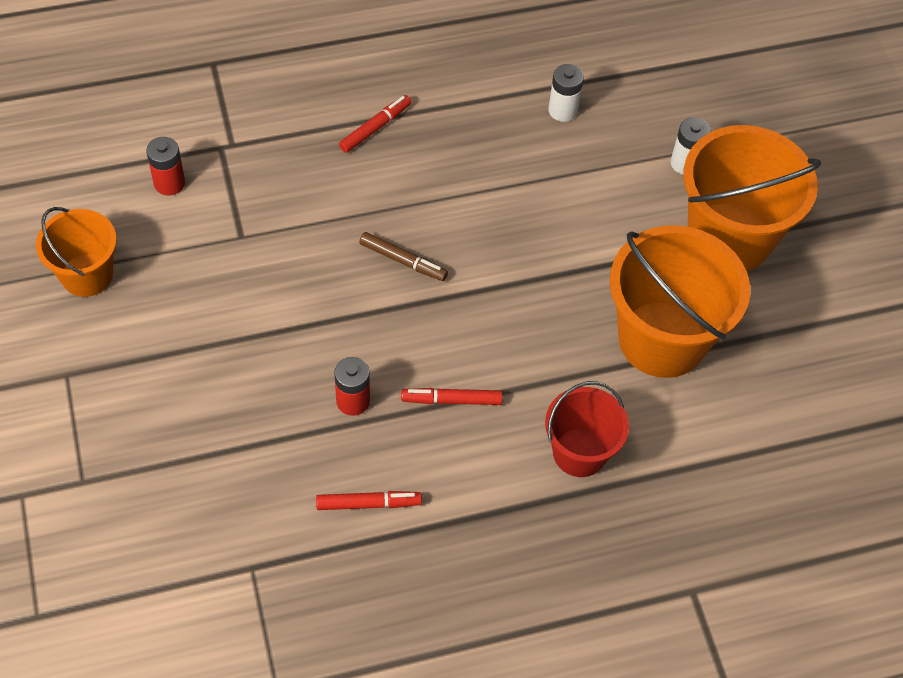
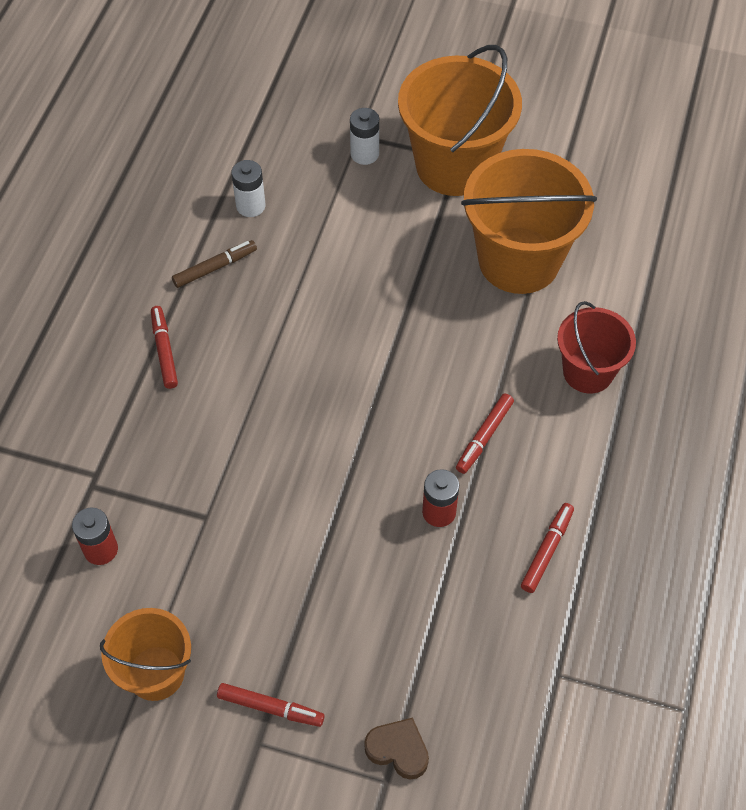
camera: 55 degrees left, 0 degrees up
(101, 367) = (270, 707): none -> red marker
(114, 477) = (398, 750): none -> brown heart
(403, 261) = (321, 401): brown marker -> brown marker (215, 268)

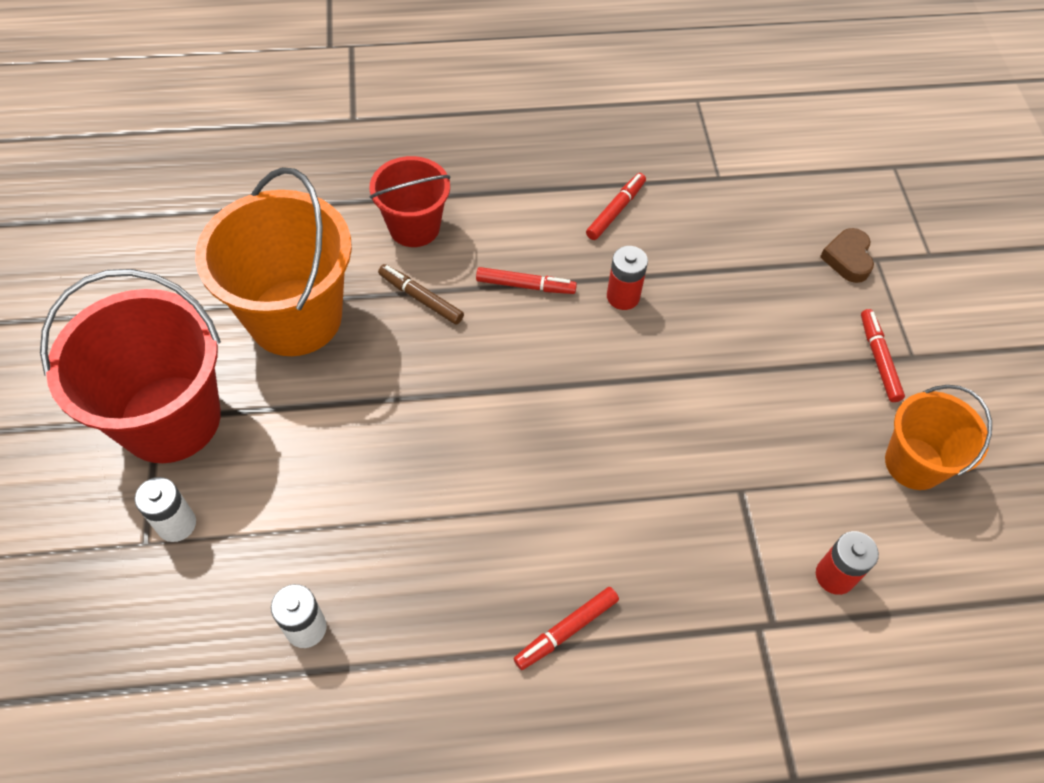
camera: 115 degrees left, 0 degrees up
(215, 268) = (421, 628): brown marker -> brown marker (421, 298)
(454, 165) = (170, 419): orange bucket -> red bucket
(547, 550) = (615, 210): red marker -> red marker turned 120 degrees clockwise

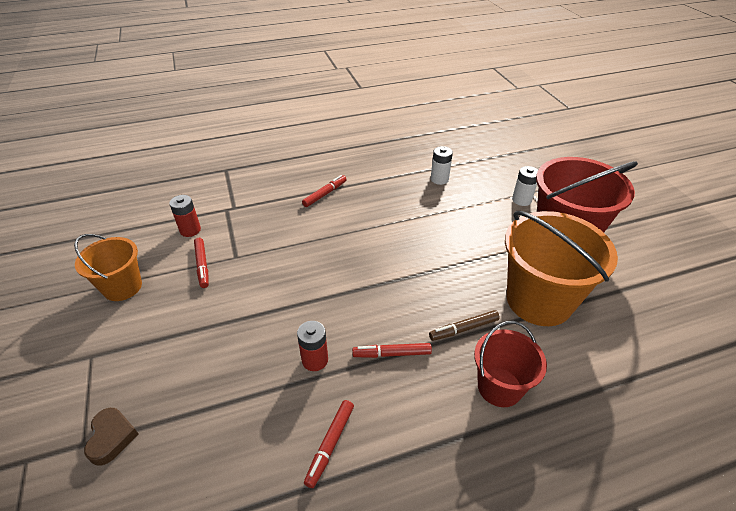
camera: 170 degrees right, 15 degrees down
(421, 298) = (463, 329): brown marker -> brown marker turned 135 degrees clockwise
(878, 359) = (119, 349): red marker -> red marker (202, 265)

